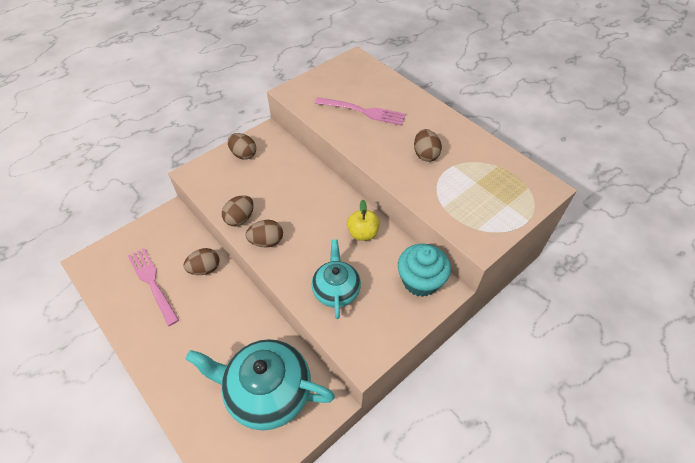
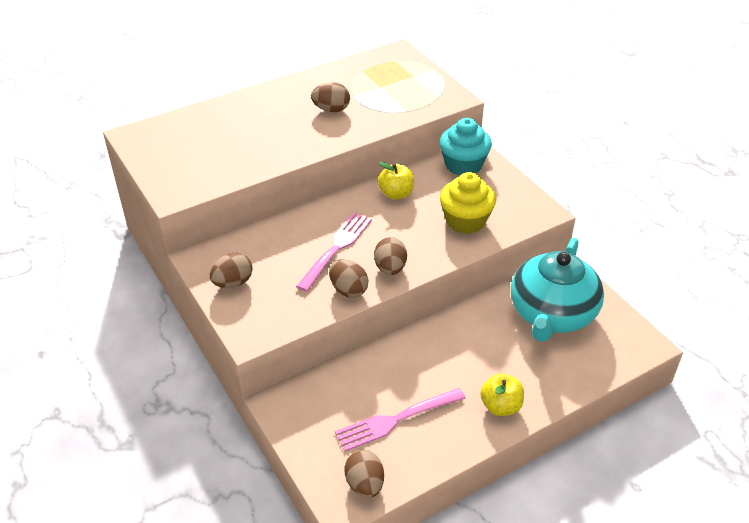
camera: 80 degrees left, 10 degrees down
(161, 353) = (500, 406): none -> yellow apple
(205, 269) = (385, 364): brown egg -> brown egg (365, 484)
(336, 290) = (465, 221): turquoise teapot -> yellow cupcake
(362, 111) = (242, 142): pink fork -> pink fork (336, 249)

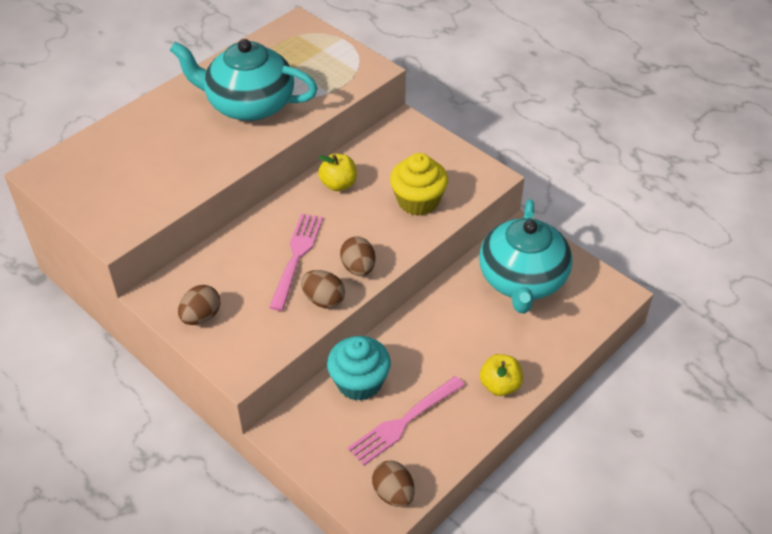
camera: 15 degrees left, 5 degrees up
(331, 109) = (249, 104): brown egg -> turquoise teapot
(463, 165) = (397, 139): turquoise cupcake -> turquoise cupcake (359, 382)

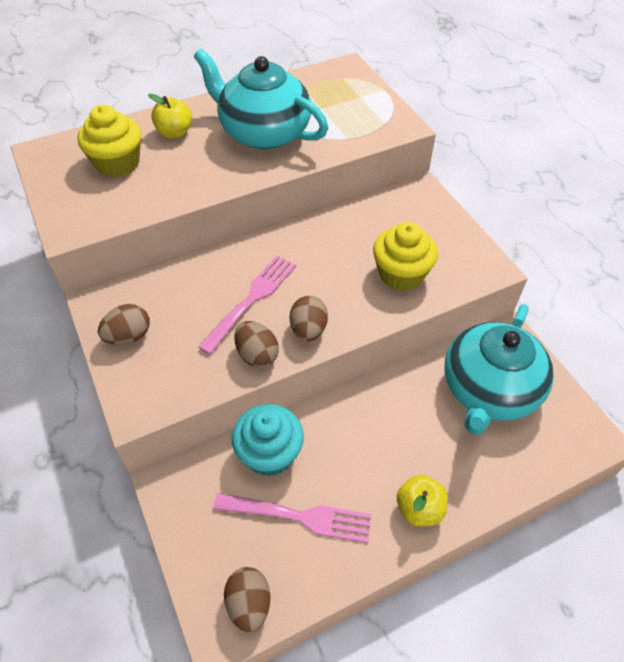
camera: 20 degrees right, 5 degrees up
(124, 165) = (118, 163): none -> yellow cupcake
(338, 184) = (327, 235): yellow apple -> yellow apple (175, 133)
(404, 421) = (298, 516): pink fork -> pink fork turned 150 degrees counterclockwise

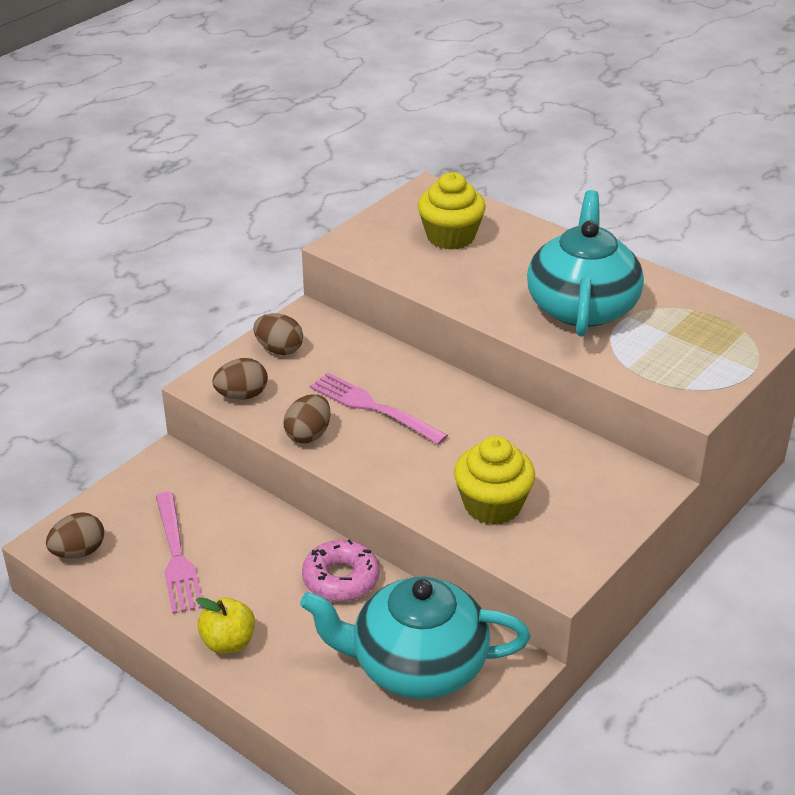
camera: 65 degrees right, 15 degrees down
(175, 133) = (527, 252): yellow apple -> none
(251, 300) = (374, 408): pink fork -> pink fork turned 150 degrees counterclockwise
(269, 453) = (234, 514): turquoise cupcake -> none
(308, 330) = (362, 459): brown egg -> brown egg (242, 395)
(382, 404) = (341, 579): none -> pink donut

